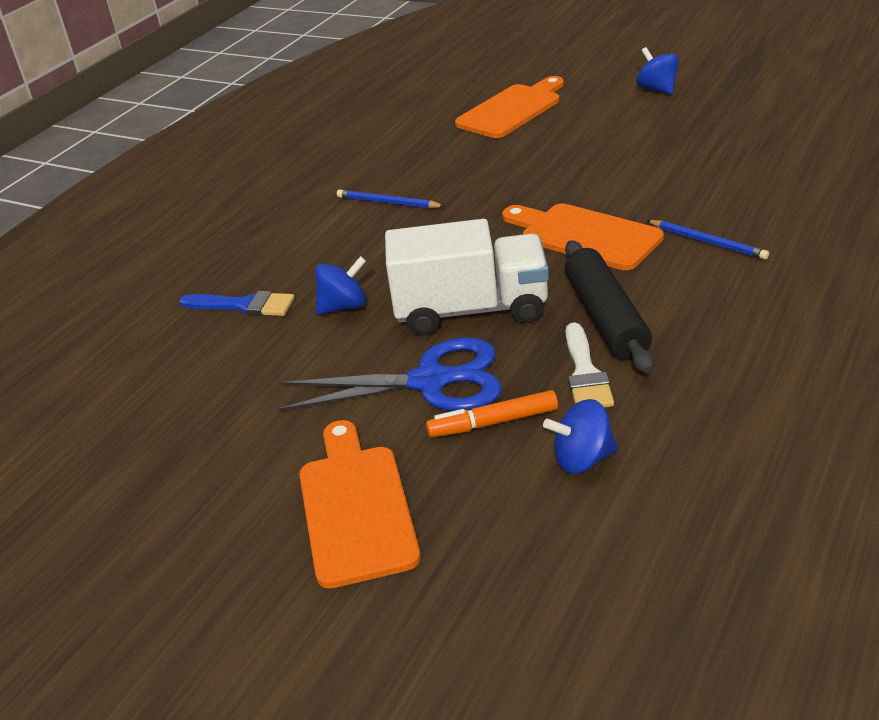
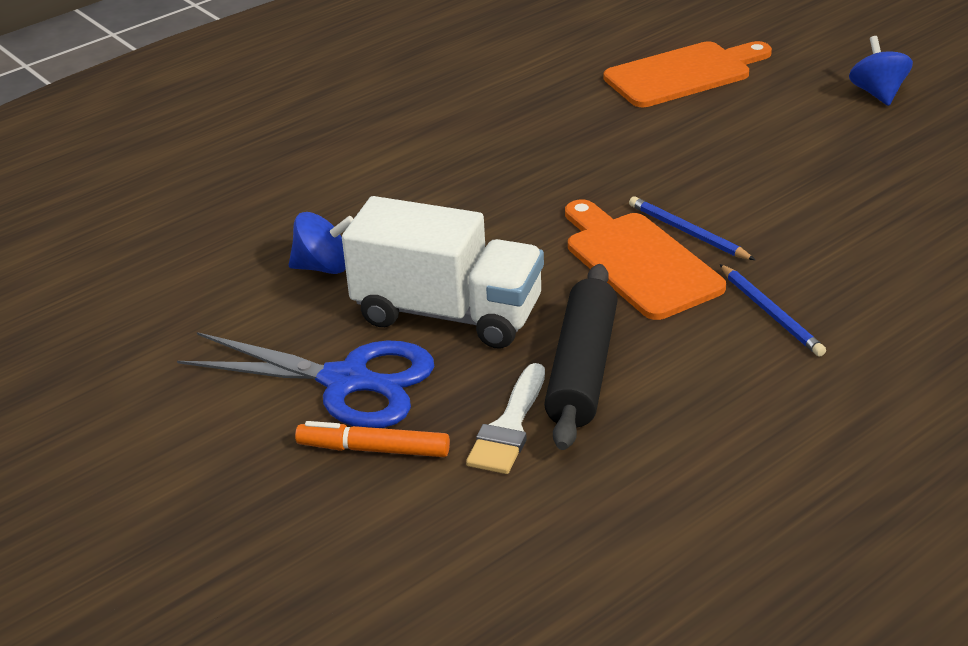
camera: 20 degrees right, 0 degrees up
(244, 305) = (228, 234): blue brush -> none
(356, 507) = (178, 492): orange cutting board -> none
(388, 203) = (458, 155): blue pencil -> blue pencil (687, 232)
(583, 459) = (431, 522): blue spinning top -> none

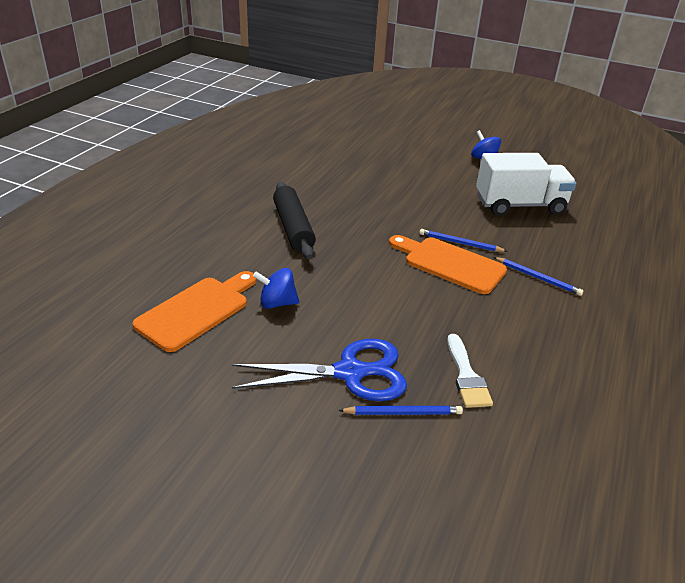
camera: 30 degrees left, 0 degrees up
(323, 267) = (277, 303): blue spinning top -> blue spinning top turned 150 degrees counterclockwise
(374, 449) = (403, 413): orange marker -> blue pencil
(448, 313) = (374, 315): white truck -> white truck (520, 205)
(582, 369) = (475, 331): black rolling pin -> black rolling pin (293, 228)
(683, 74) = (385, 162): orange cutting board -> orange cutting board (196, 311)

